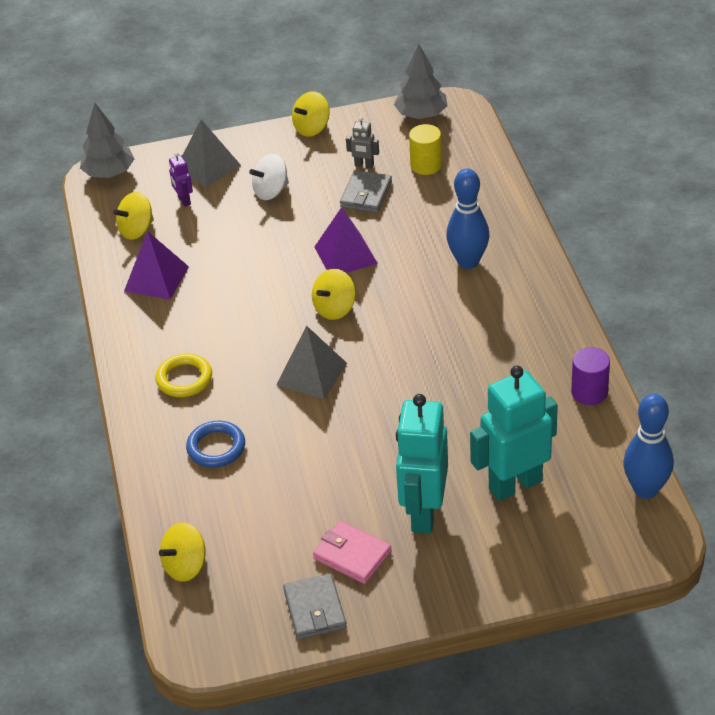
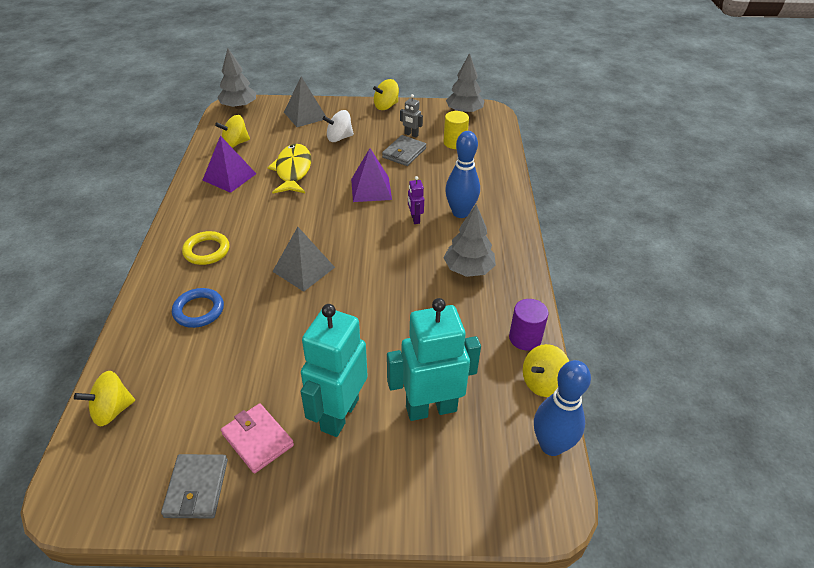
camera: 10 degrees right, 0 degrees up
(184, 200) = (277, 132): purple robot -> purple robot (415, 219)
(234, 252) = (293, 170): none -> yellow fish
(335, 308) = (345, 224): yellow spinning top -> yellow spinning top (543, 382)
(502, 330) = (468, 269): none -> grey tree

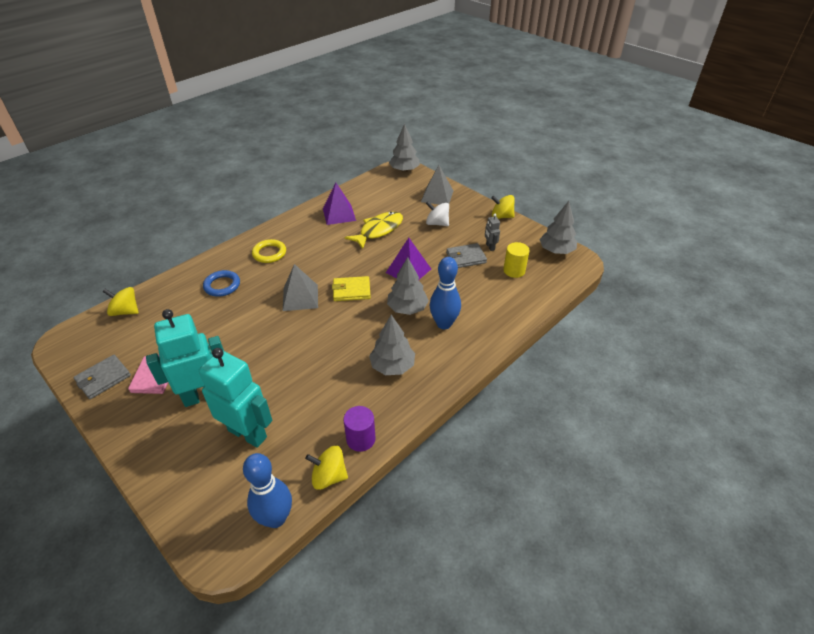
camera: 45 degrees right, 0 degrees up
(235, 143) = (370, 194): yellow spinning top -> none
(344, 234) = (351, 291): none -> yellow wallet
(415, 219) = (407, 308): purple robot -> grey tree

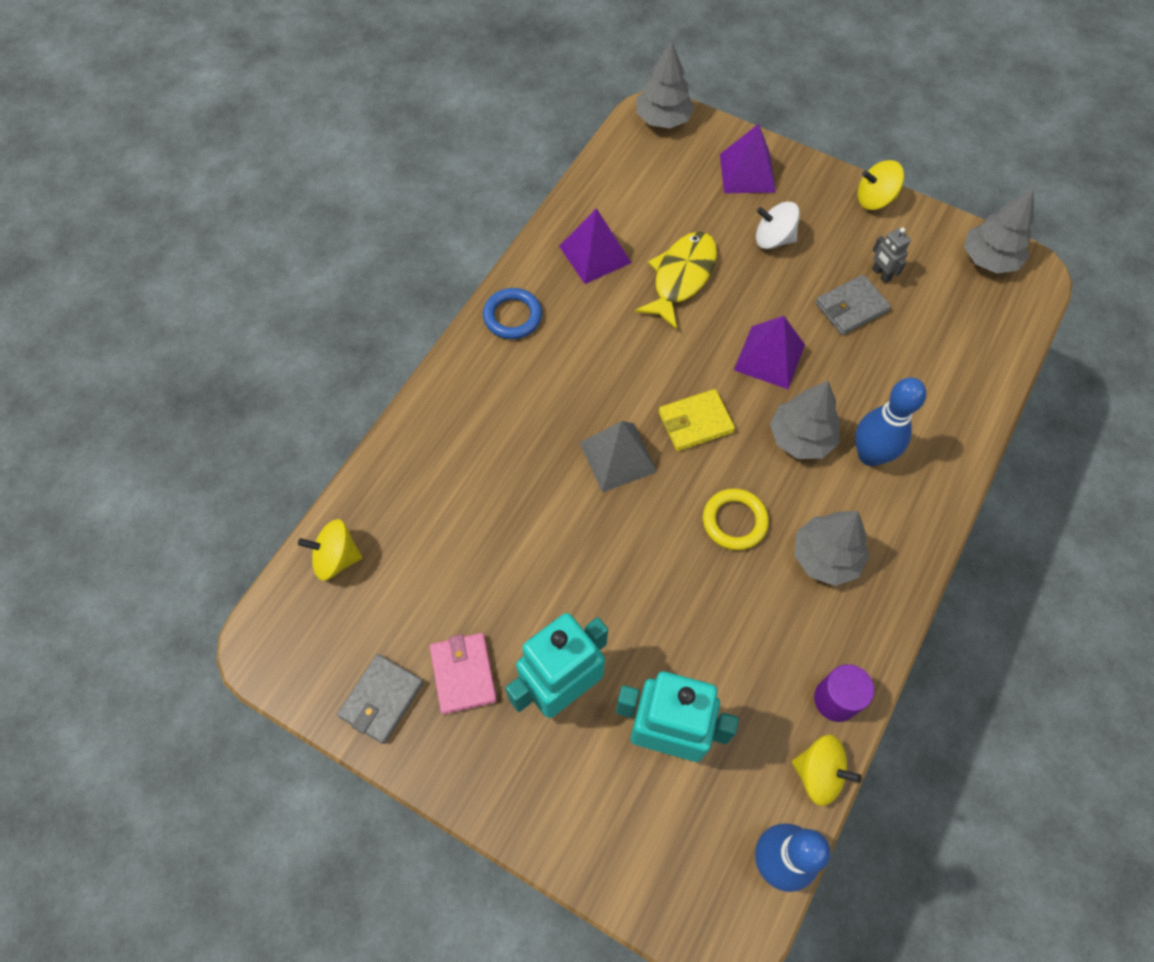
camera: 15 degrees left, 20 degrees up
(222, 285) = (472, 463): blue ring -> blue ring (512, 316)
(269, 253) = (517, 373): yellow ring -> yellow ring (734, 521)
(329, 476) = (819, 773): yellow spinning top -> yellow spinning top turned 150 degrees counterclockwise
(437, 196) = (747, 173): grey pyramid -> purple pyramid
(514, 270) = (937, 318): yellow cylinder -> none

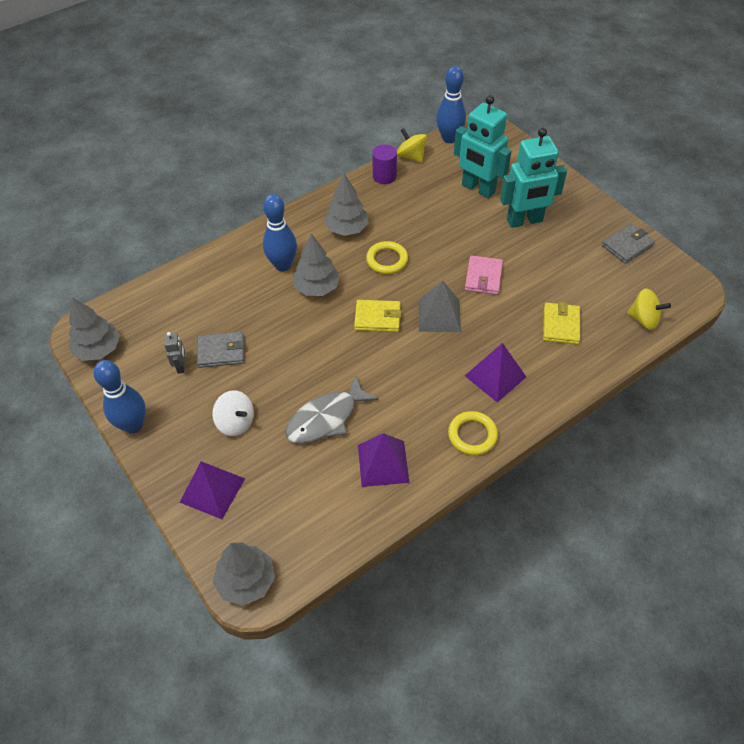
camera: 155 degrees left, 10 degrees down
(450, 503) = (560, 325): none -> yellow wallet
(463, 674) = (577, 242): pink wallet -> pink wallet (483, 277)
(512, 316) = (472, 435): blue ring -> yellow ring
(681, 277) = (326, 418): yellow fish -> grey fish
(769, 357) = (302, 340): purple pyramid -> purple pyramid (495, 376)
(874, 199) = (133, 425): yellow spinning top -> blue bowling pin

